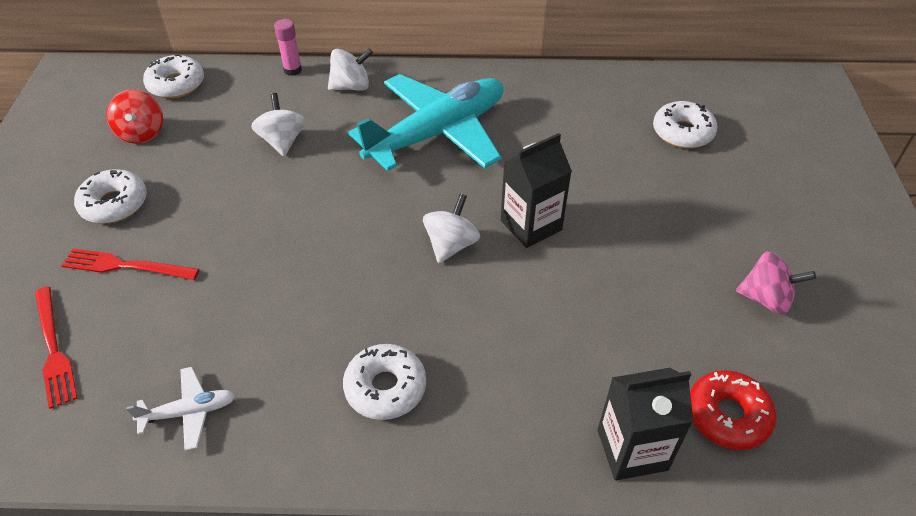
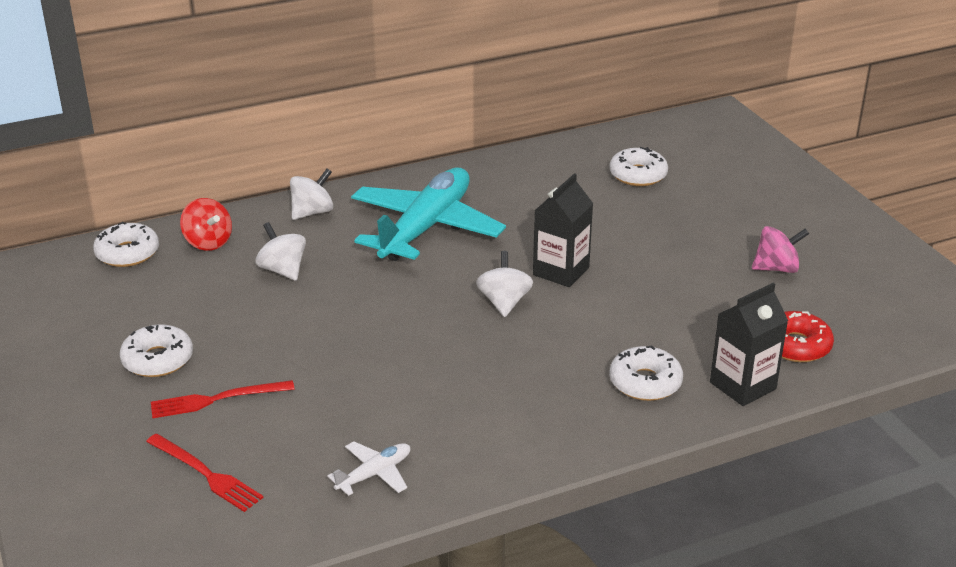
camera: 25 degrees left, 15 degrees down
(142, 133) = (130, 300): red spinning top -> red spinning top (208, 242)
(292, 70) = (241, 213): pink glue stick -> none
(385, 388) = (527, 408): white donut -> white donut (645, 382)

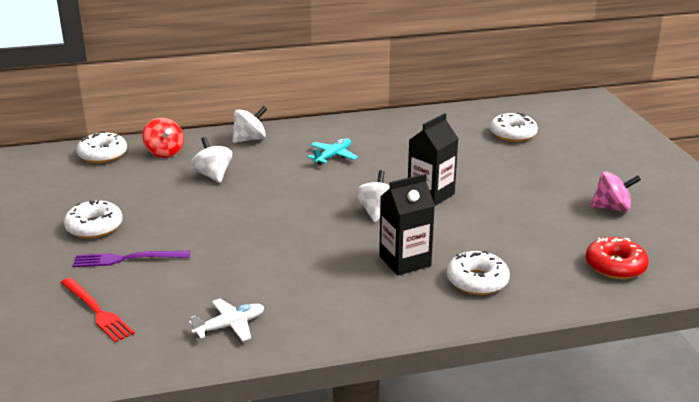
camera: 10 degrees right, 5 degrees down
(217, 399) = (127, 259): red fork -> purple fork
(426, 227) = (333, 156): turquoise plane -> turquoise plane, size x0.42
(742, 385) = (561, 292): black carton -> black carton (405, 261)

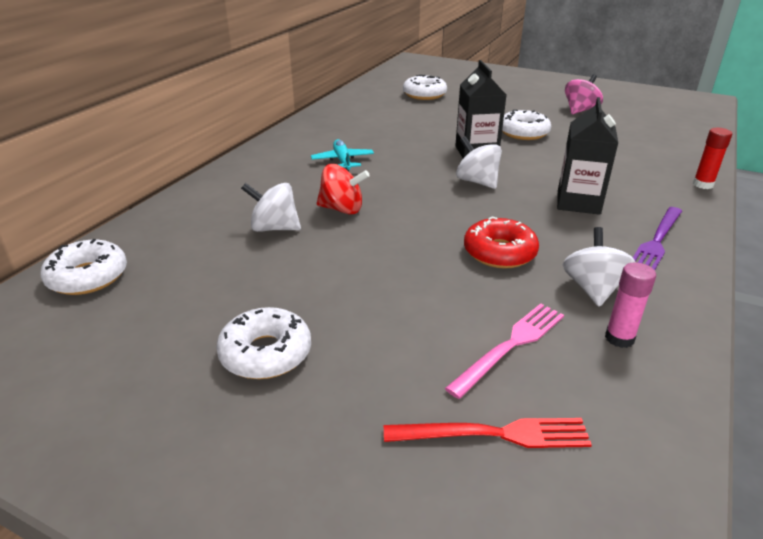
camera: 50 degrees left, 5 degrees up
(127, 259) = (385, 356): purple fork -> purple fork (657, 240)
(164, 152) = (167, 235): red spinning top -> red spinning top (342, 209)
(179, 292) = (510, 346): none -> pink fork
(230, 326) = (619, 338): white plane -> pink glue stick
(250, 139) = (234, 182): white spinning top -> white spinning top (593, 289)
(477, 281) = (642, 188): white donut -> white donut (523, 133)
(534, 308) = (703, 184): none -> red glue stick
(615, 266) = (664, 139): red donut -> red donut (499, 252)

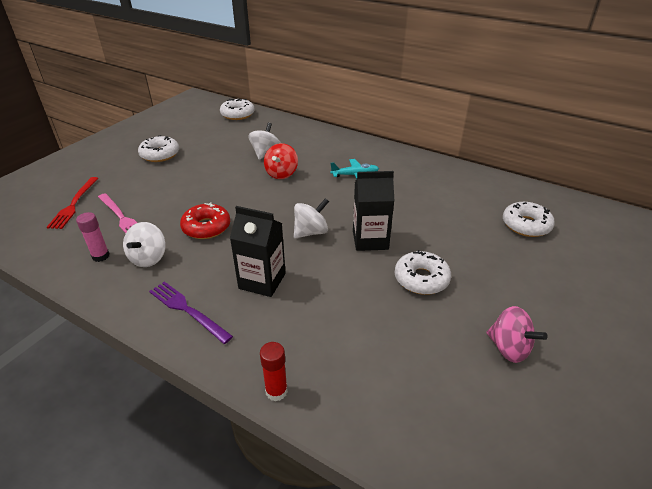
camera: 95 degrees right, 5 degrees up
(593, 289) = (149, 258): white spinning top -> white spinning top turned 90 degrees clockwise

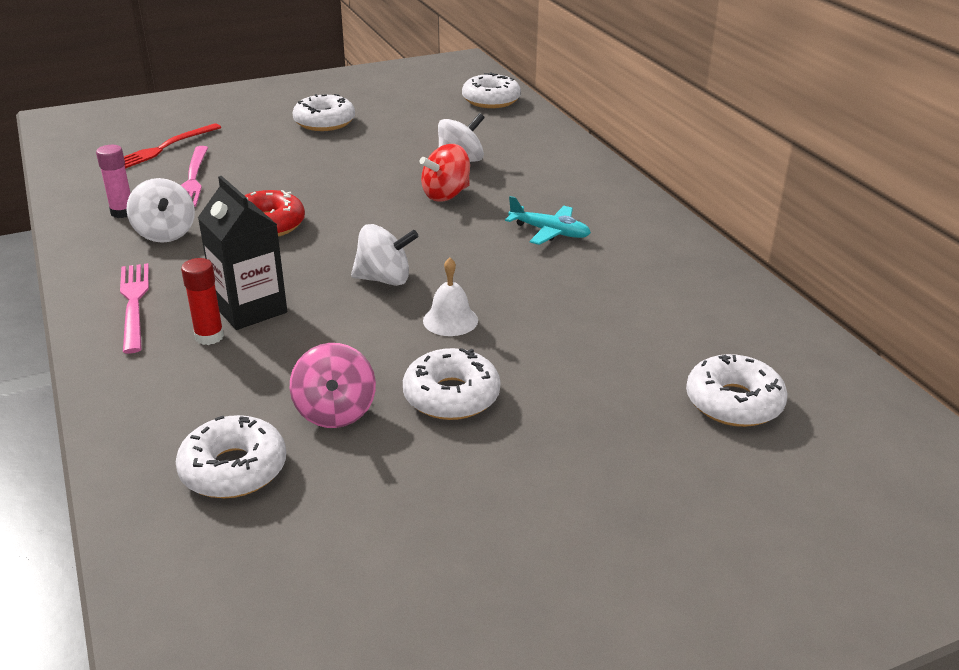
camera: 35 degrees right, 5 degrees down
(149, 258) = (165, 233): white spinning top -> white spinning top turned 75 degrees counterclockwise
(187, 310) = (134, 303): purple fork -> pink fork
(276, 391) = (113, 425): red glue stick -> red glue stick (209, 336)
(370, 240) = (450, 320): black carton -> white bell
(375, 376) = (233, 469): none -> white donut
(509, 348) = (449, 532): pink spinning top -> pink spinning top (335, 412)

